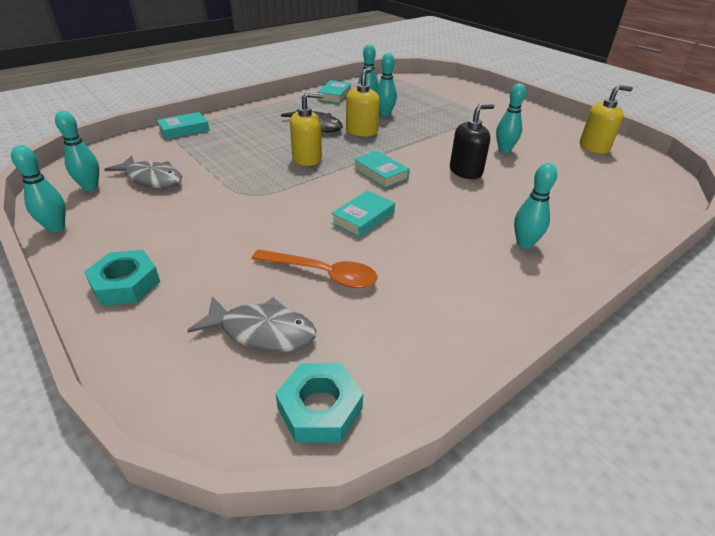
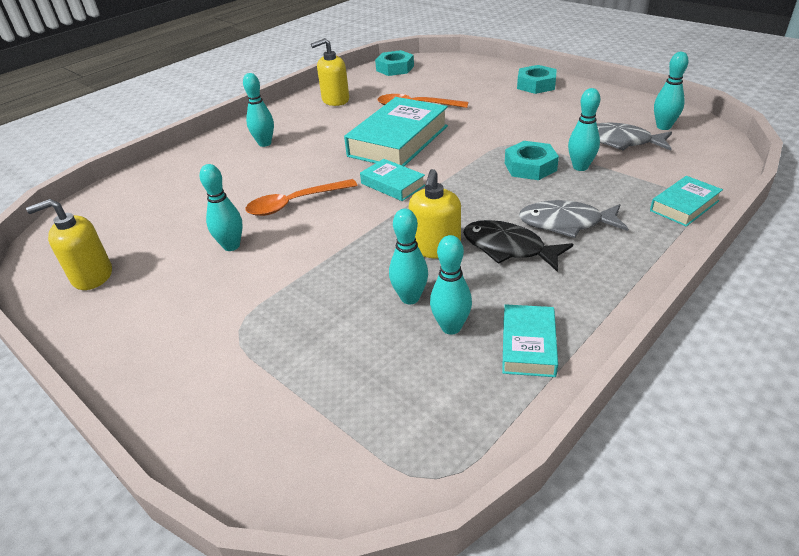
camera: 175 degrees right, 0 degrees up
(56, 227) = (633, 100): turquoise bowling pin -> turquoise bowling pin (580, 167)
(255, 170) = (530, 167): none -> turquoise nut
(262, 331) = (437, 81): grey fish -> grey fish (566, 223)
(307, 158) = (484, 190): yellow soap dispenser -> yellow soap dispenser (335, 100)
(363, 218) = (398, 141): turquoise book -> turquoise book, size x1.95
(466, 171) = (294, 203): black soap dispenser -> orange spoon

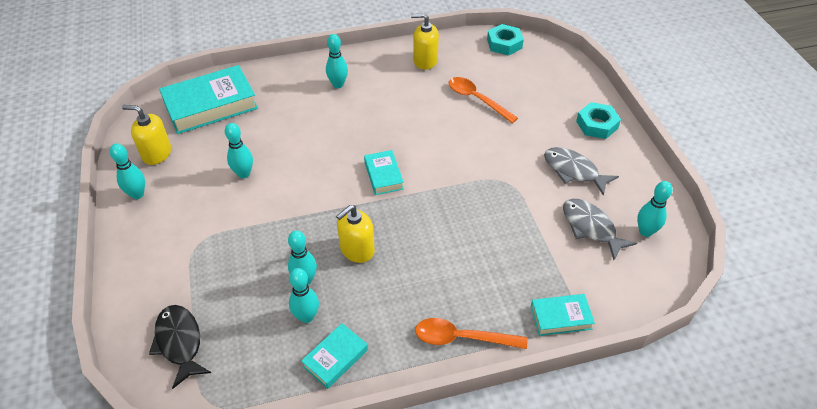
camera: 30 degrees right, 10 degrees up
(294, 203) = (308, 157): orange spoon -> orange spoon (461, 338)
(398, 141) = (428, 132): turquoise book -> turquoise book (210, 105)
(508, 248) = (400, 278): black fish -> black fish (179, 342)
(530, 167) = (493, 213): turquoise nut -> none
(566, 223) = (460, 281): grey fish -> grey fish (573, 171)
(580, 167) = (529, 235): turquoise bowling pin -> turquoise bowling pin (137, 194)

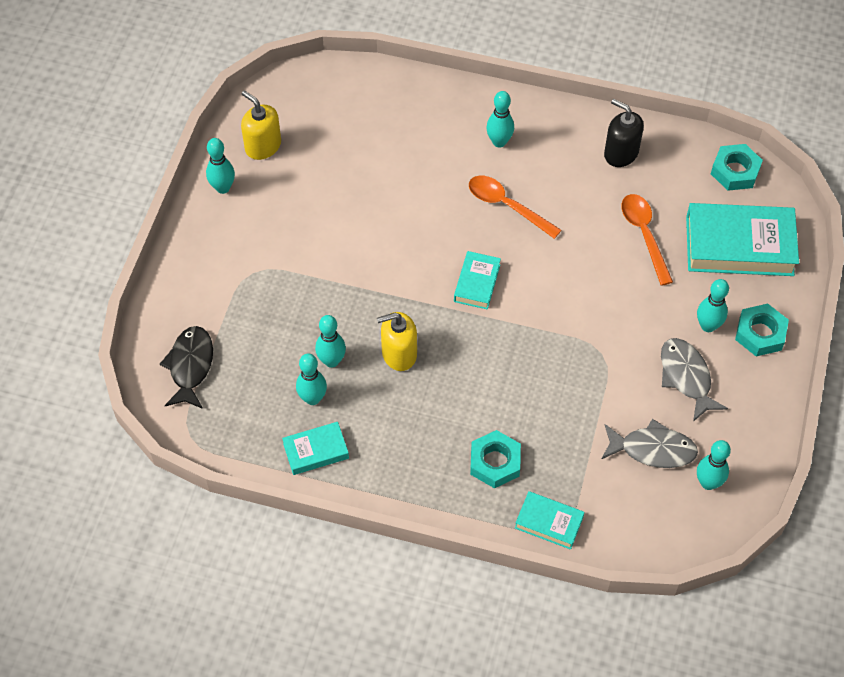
camera: 30 degrees right, 10 degrees up
(210, 105) = (346, 108): turquoise book -> turquoise book (739, 246)
(244, 174) = (336, 212): turquoise bowling pin -> turquoise bowling pin (708, 326)
(425, 61) = (621, 153): yellow soap dispenser -> black soap dispenser
(461, 338) = (441, 492): orange spoon -> orange spoon (506, 205)
(487, 293) = (495, 462): none -> turquoise nut
(591, 228) = (653, 449): grey fish -> grey fish turned 105 degrees clockwise

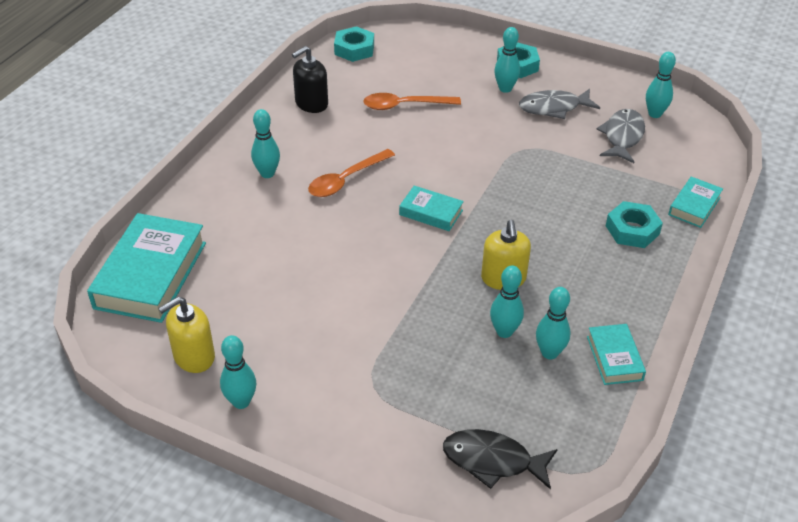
camera: 80 degrees left, 15 degrees down
(739, 246) = (430, 60): turquoise book -> turquoise book (151, 275)

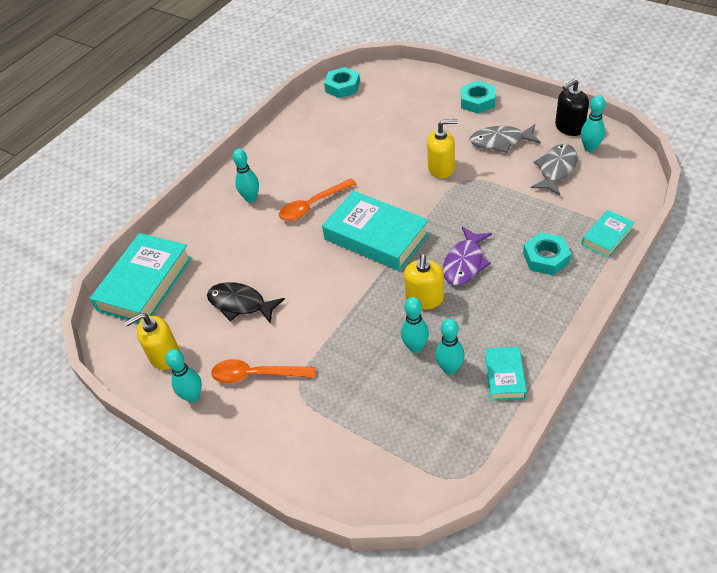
camera: 15 degrees right, 5 degrees up
(311, 104) = (298, 136): black soap dispenser -> black soap dispenser (569, 127)
(404, 105) = (373, 138): orange spoon -> orange spoon (256, 375)
(431, 212) = (376, 236): turquoise book -> turquoise book, size x1.95
(491, 137) = (441, 168): none -> yellow soap dispenser
(493, 461) = (382, 462): black fish -> black fish (240, 304)
(505, 89) = (462, 123): turquoise bowling pin -> none
(541, 238) = (465, 263): none -> purple fish

